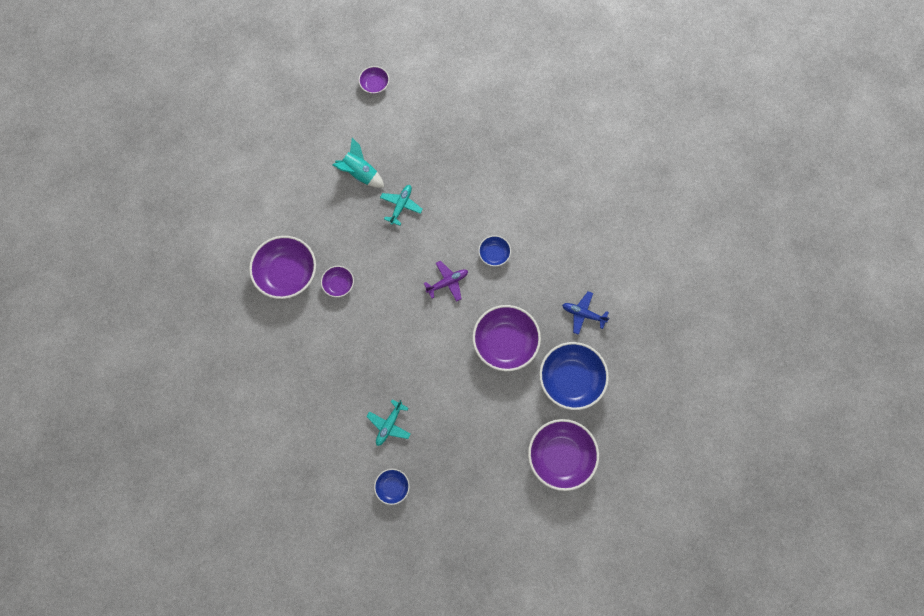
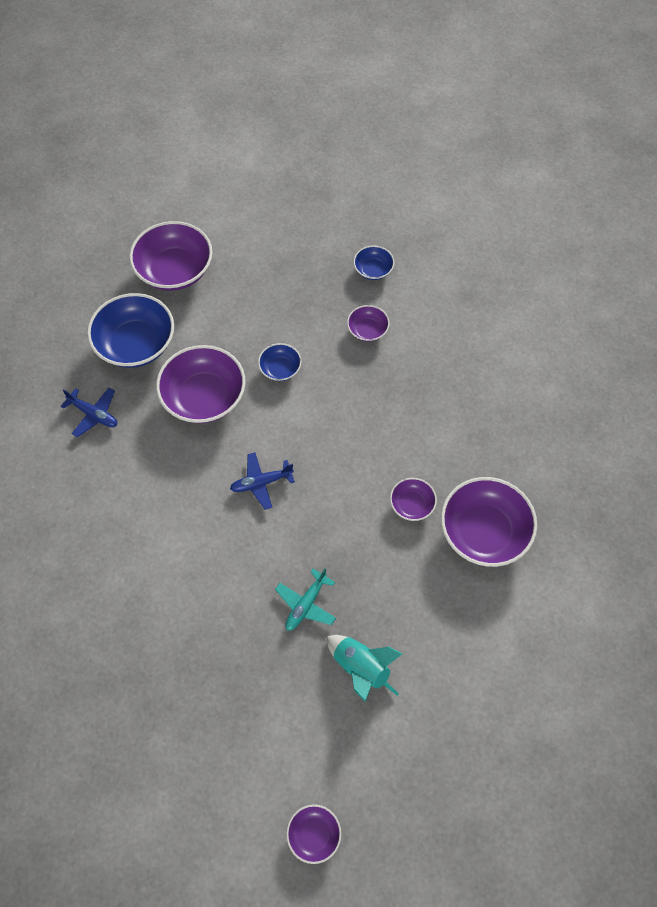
camera: 170 degrees left, 10 degrees down
(389, 425) = (367, 330): turquoise plane -> purple bowl
(447, 282) = (261, 483): purple plane -> blue plane
(494, 254) = (187, 510): blue bowl -> blue bowl (280, 369)

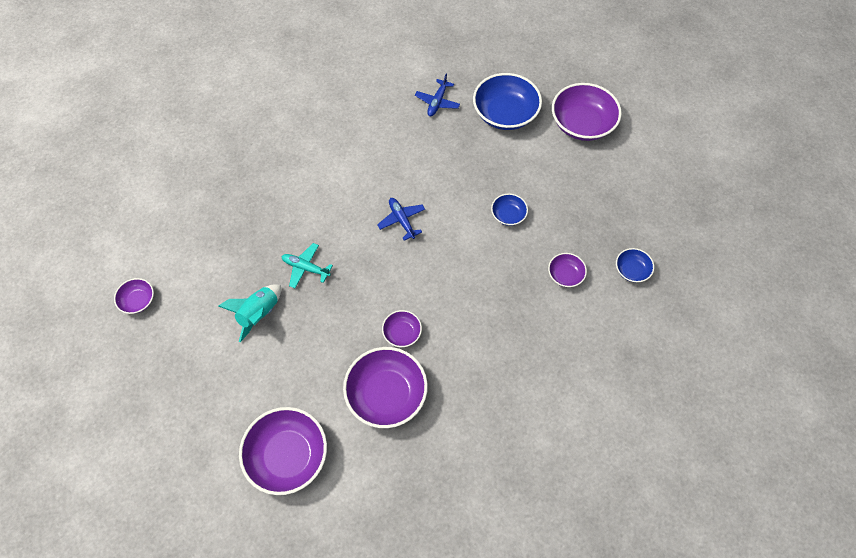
camera: 80 degrees right, 0 degrees up
(204, 397) = (469, 167): purple bowl -> purple bowl (288, 456)

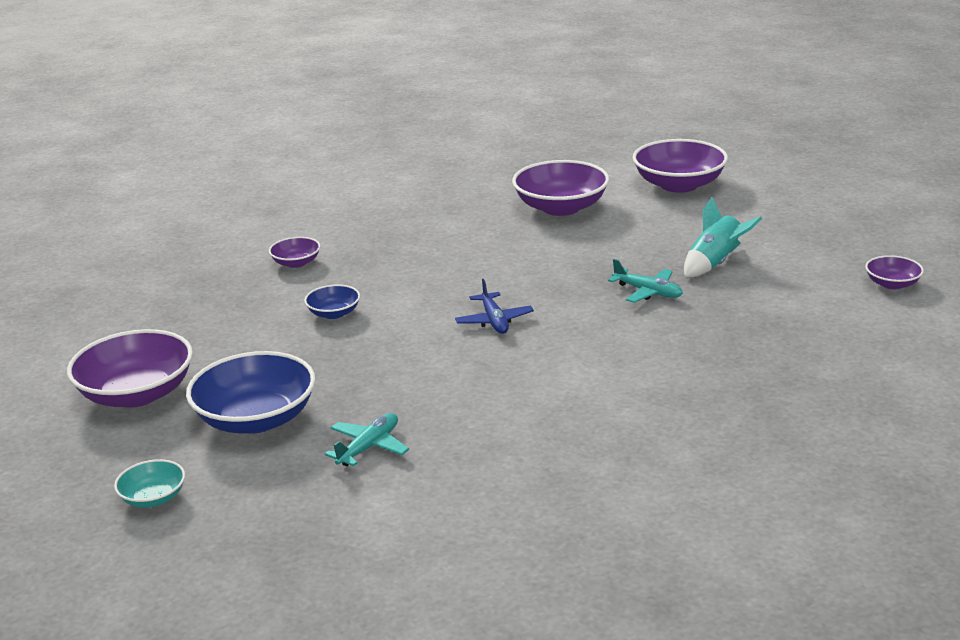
camera: 165 degrees left, 35 degrees down
(402, 333) = (529, 240): purple bowl -> none
(437, 102) = (369, 447): blue plane -> turquoise plane
(524, 57) = (153, 498): none -> turquoise bowl
(631, 270) = (209, 260): blue bowl -> none

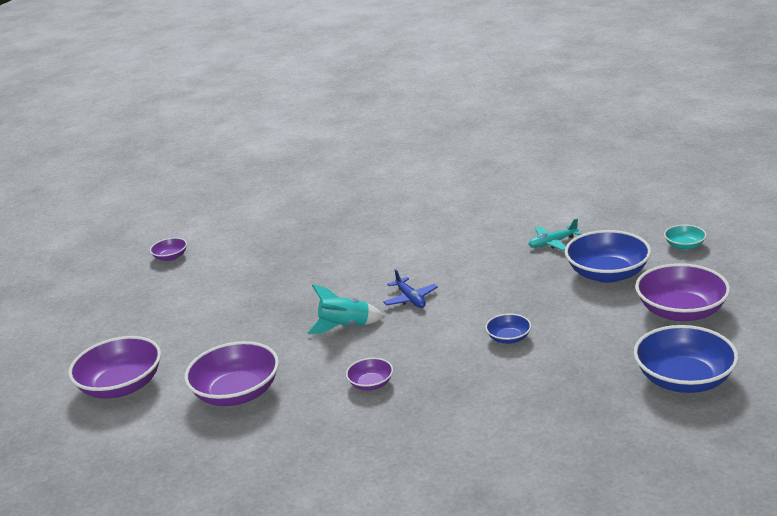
camera: 145 degrees left, 0 degrees up
(118, 325) = (684, 379): none -> blue bowl
(296, 263) = (502, 403): purple bowl -> purple bowl (371, 384)
(494, 321) = (410, 299): blue plane -> blue plane turned 135 degrees clockwise
(648, 292) = (297, 292): turquoise plane -> none
(715, 263) = (227, 300): turquoise rocket -> turquoise rocket (345, 326)

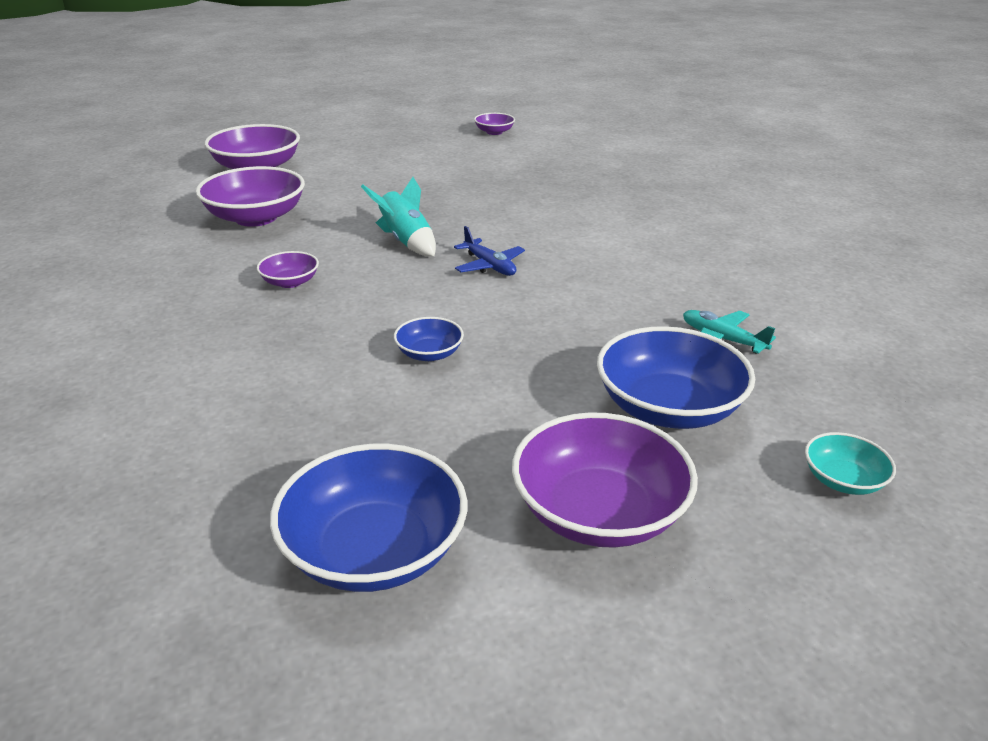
camera: 60 degrees right, 5 degrees up
(410, 299) = (489, 266): blue plane -> blue plane turned 75 degrees counterclockwise

